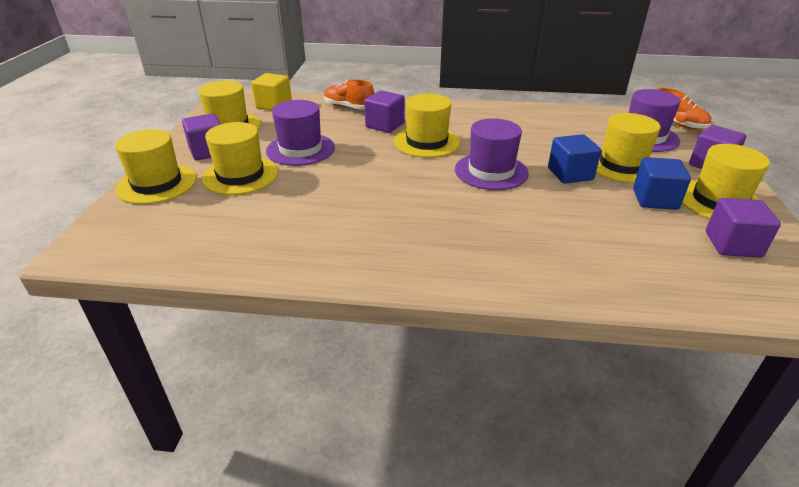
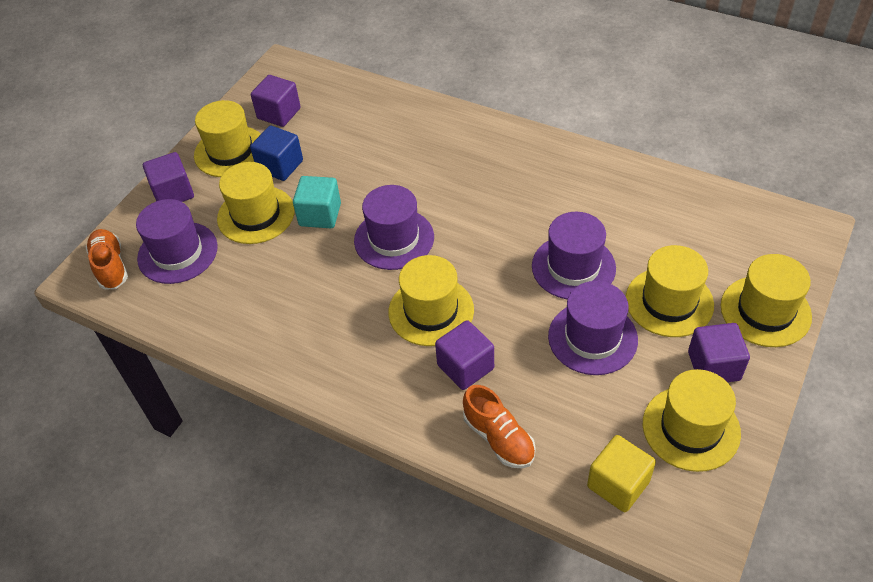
camera: 155 degrees left, 15 degrees up
(326, 181) = (573, 267): none -> purple hat
(570, 174) = (320, 215): blue cube -> turquoise cube

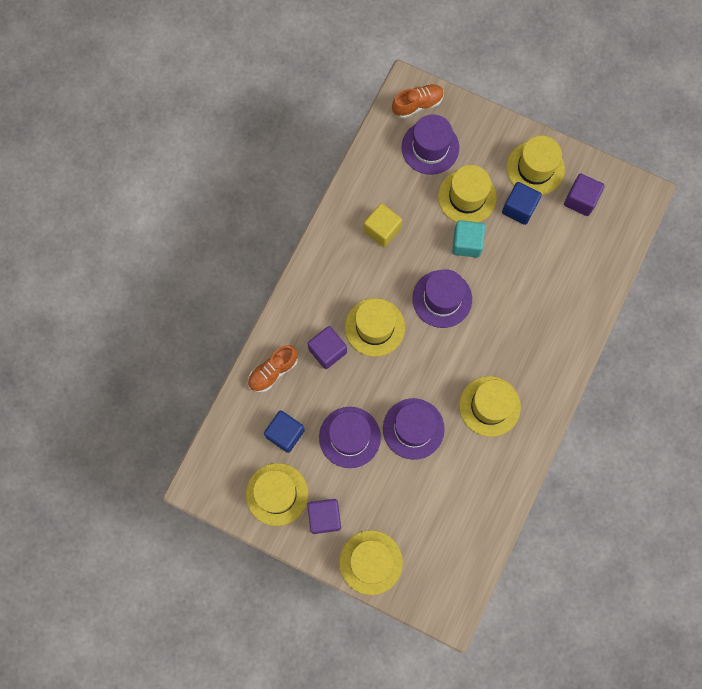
camera: 85 degrees right, 25 degrees up
(173, 193) = (490, 133): purple cube -> none
(595, 419) = (285, 433): none -> blue cube
(618, 484) = (239, 443): yellow cube -> yellow cube (382, 230)
(669, 302) = (380, 494): yellow hat -> yellow hat (489, 406)

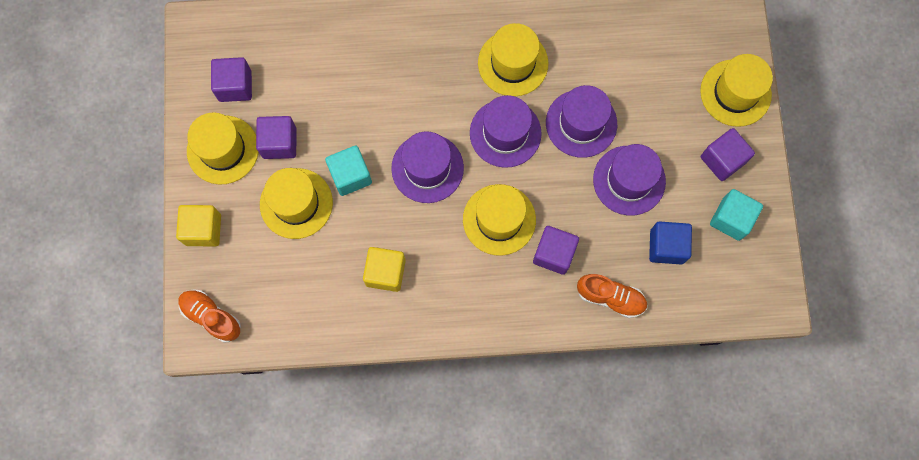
camera: 120 degrees left, 0 degrees up
(277, 494) = (731, 219): yellow hat -> turquoise cube
(430, 147) = (258, 274): purple hat -> purple hat (505, 133)
(482, 128) = (203, 229): none -> yellow cube
(519, 208) = (279, 143): blue cube -> purple cube

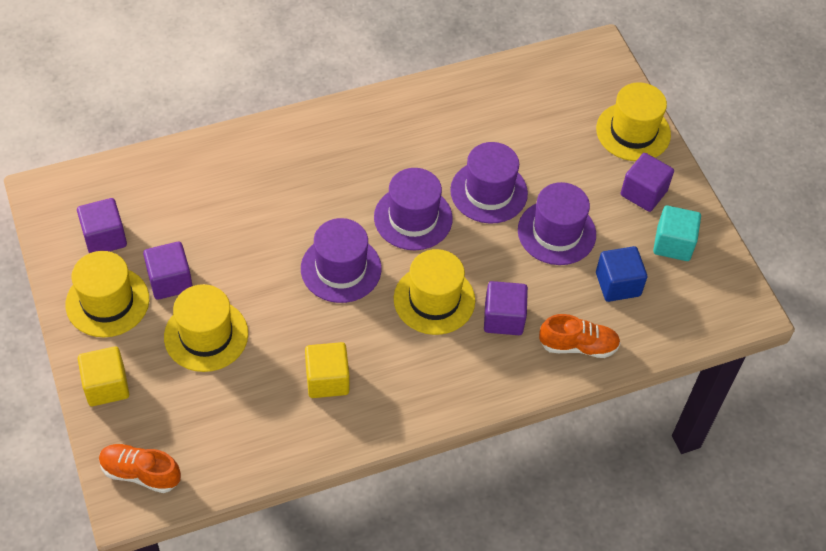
camera: 20 degrees left, 20 degrees down
(350, 175) = (259, 294): turquoise cube -> none
(513, 63) = (399, 153): yellow hat -> none

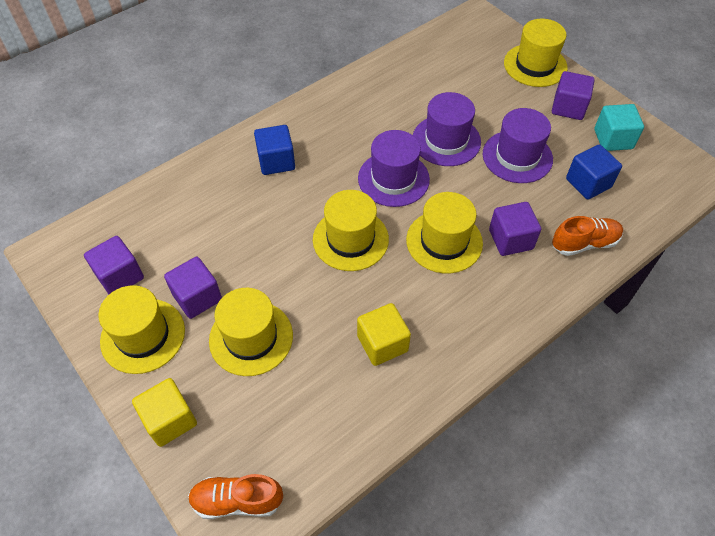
camera: 15 degrees left, 0 degrees up
(300, 163) = (276, 161): none -> blue cube
(341, 268) = (350, 239): purple hat -> yellow hat

